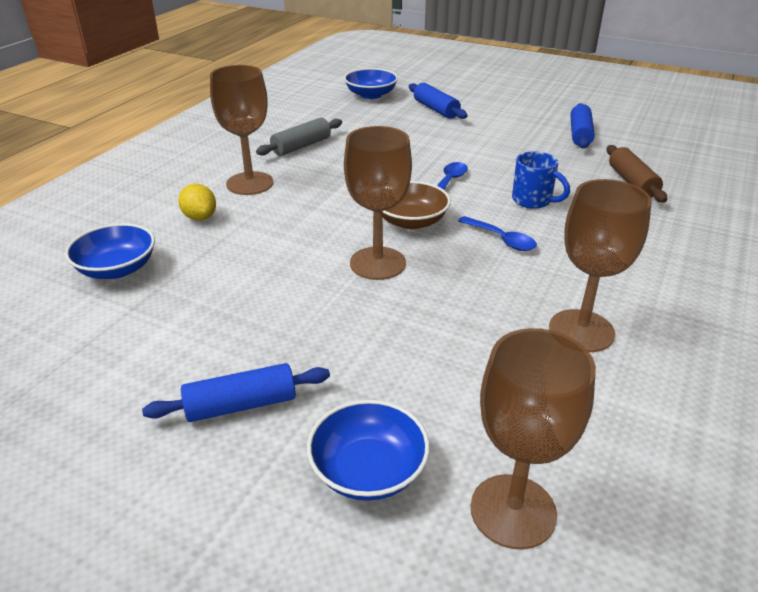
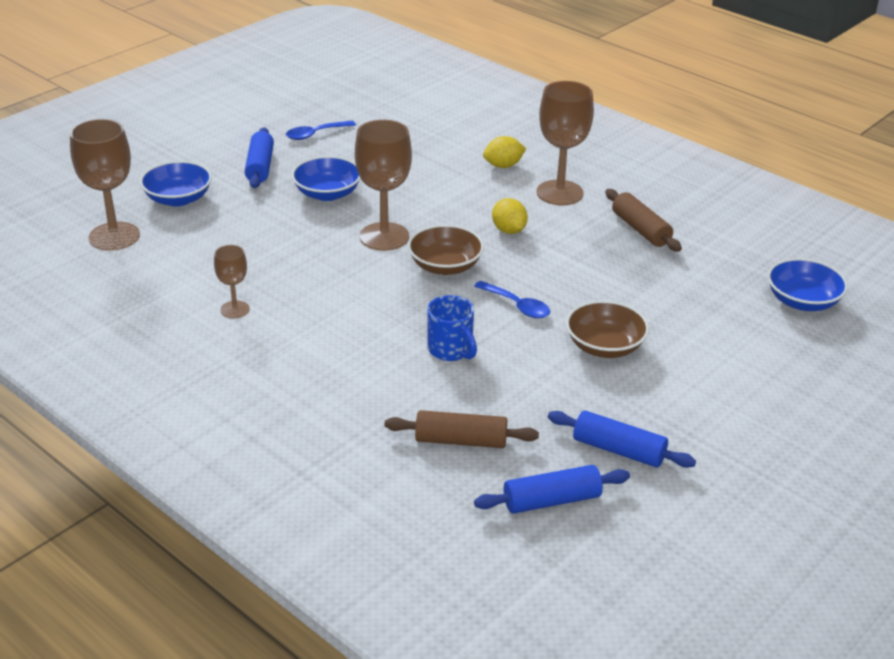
camera: 105 degrees right, 0 degrees up
(117, 269) = (439, 132): blue bowl -> blue bowl (327, 193)
(301, 146) = (641, 229): grey rolling pin -> brown rolling pin
(330, 199) = (509, 230): none -> yellow lemon
(436, 109) = (738, 345): blue rolling pin -> blue rolling pin (551, 501)
(474, 146) = (604, 346): none -> brown bowl
(501, 239) = (386, 308): blue spoon -> blue spoon (315, 134)
(533, 200) = (451, 350): blue mug -> blue mug turned 90 degrees counterclockwise
(581, 331) = (235, 309): brown goblet -> brown goblet, size x0.53

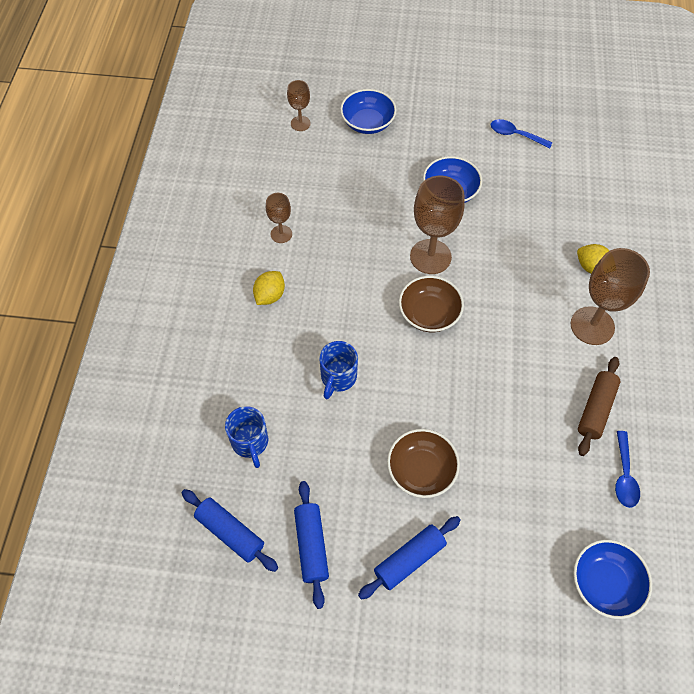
camera: 55 degrees right, 25 degrees up
(114, 236) = (300, 123): brown goblet -> brown goblet, size x0.53
(260, 167) = (445, 135): blue rolling pin -> blue rolling pin (409, 559)
(461, 440) = (250, 442): brown rolling pin -> blue mug
(509, 230) = (509, 324): yellow lemon -> yellow lemon (270, 295)
(517, 306) = (421, 386): blue spoon -> blue spoon (624, 476)

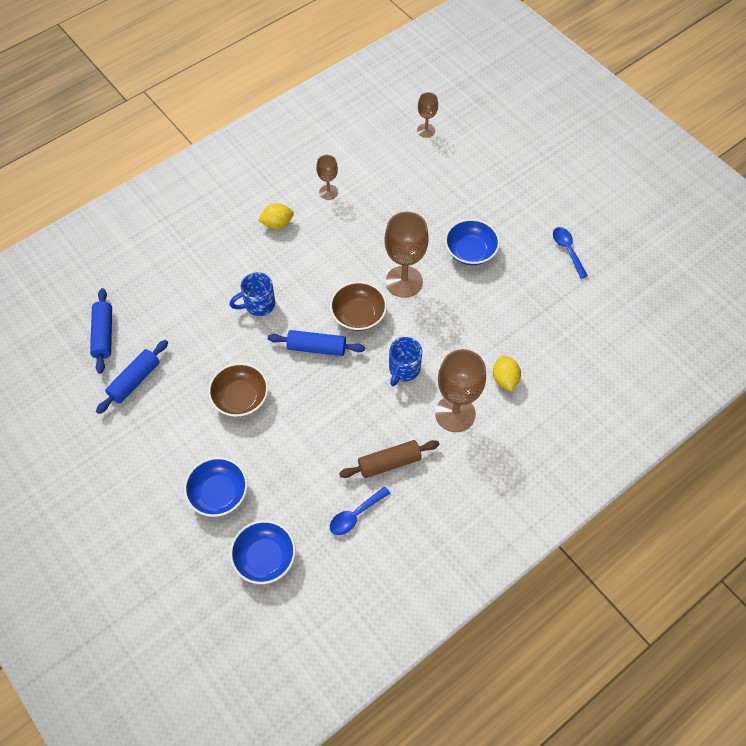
camera: 45 degrees right, 0 degrees up
(250, 442) = (169, 297): blue mug -> blue mug (403, 369)
(368, 123) = (472, 163): blue bowl -> blue bowl (218, 493)
(409, 559) = (175, 437): blue rolling pin -> blue rolling pin (316, 347)

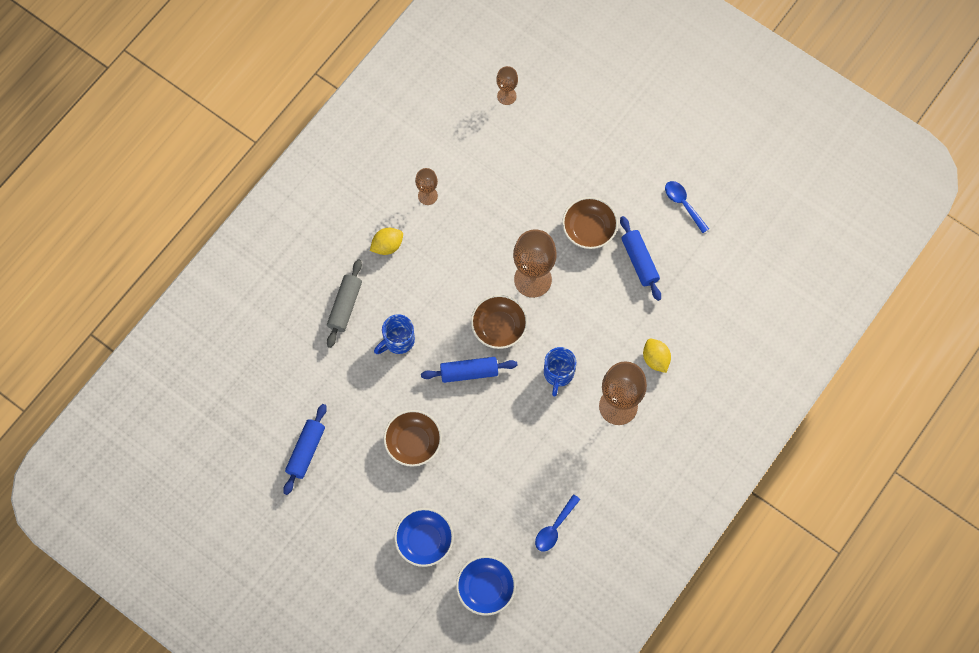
camera: 15 degrees left, 10 degrees up
(103, 335) = (257, 411): blue rolling pin -> blue rolling pin (639, 261)
(220, 264) = (345, 306): none -> grey rolling pin
(389, 463) = (571, 470): brown rolling pin -> none
(470, 251) = (589, 229): blue bowl -> brown bowl

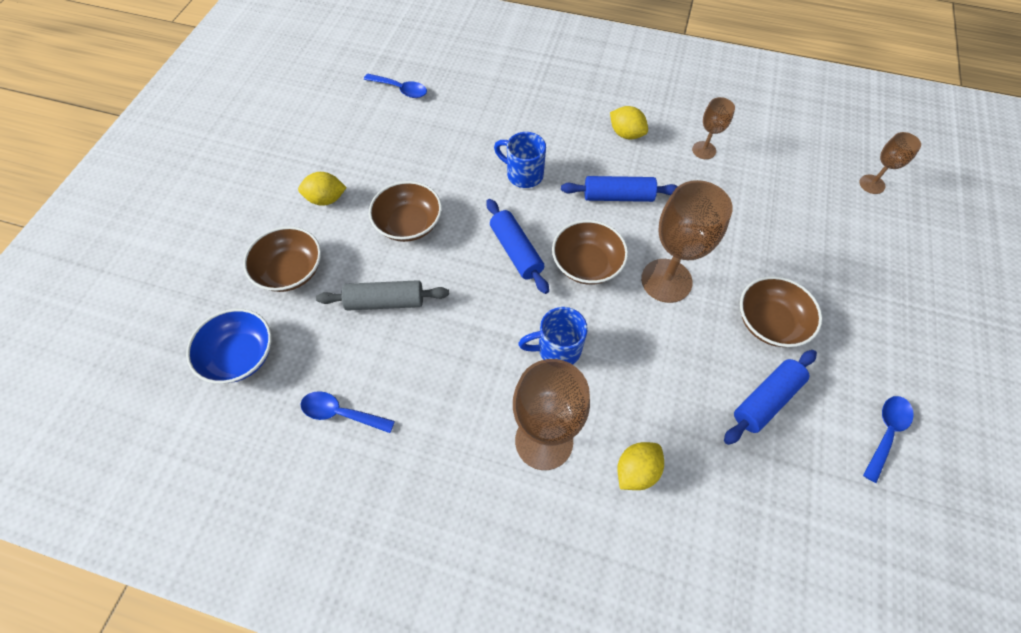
camera: 70 degrees right, 10 degrees down
(259, 409) = (400, 89): none -> blue spoon
(306, 451) = (367, 136): blue rolling pin -> blue rolling pin (618, 196)
(345, 306) = (540, 120): grey rolling pin -> grey rolling pin (385, 302)
(363, 500) = (326, 199): none -> yellow lemon
(424, 540) = (290, 271): blue bowl -> brown bowl

